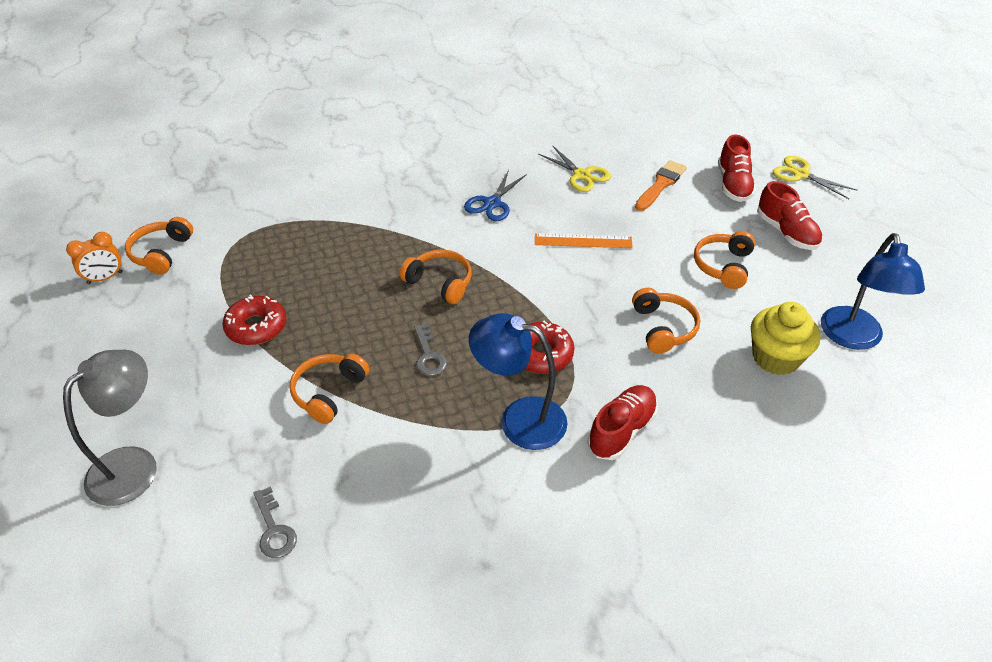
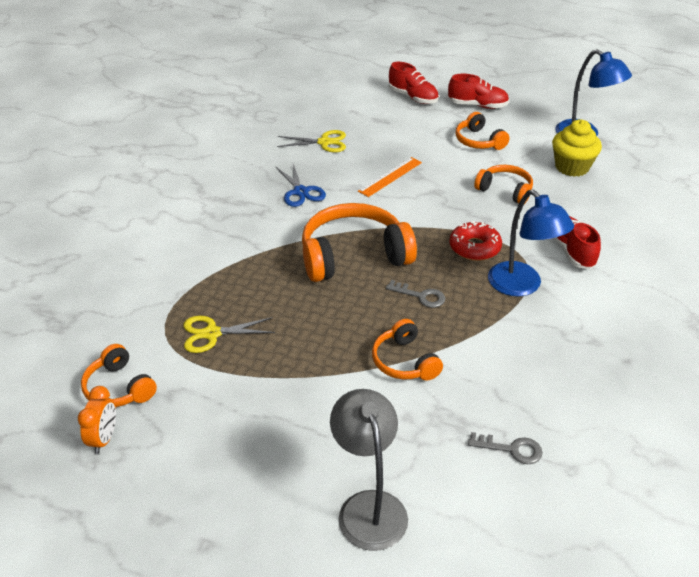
camera: 50 degrees left, 5 degrees down
(256, 327) = (288, 369): red donut -> none
(440, 282) = (353, 255): orange headphones -> orange headphones, size x1.81
(519, 419) = (522, 286): blue lamp -> blue lamp turned 90 degrees counterclockwise
(661, 184) = (376, 120): orange brush -> none
(801, 174) = (435, 72): yellow scissors -> yellow scissors (212, 333)

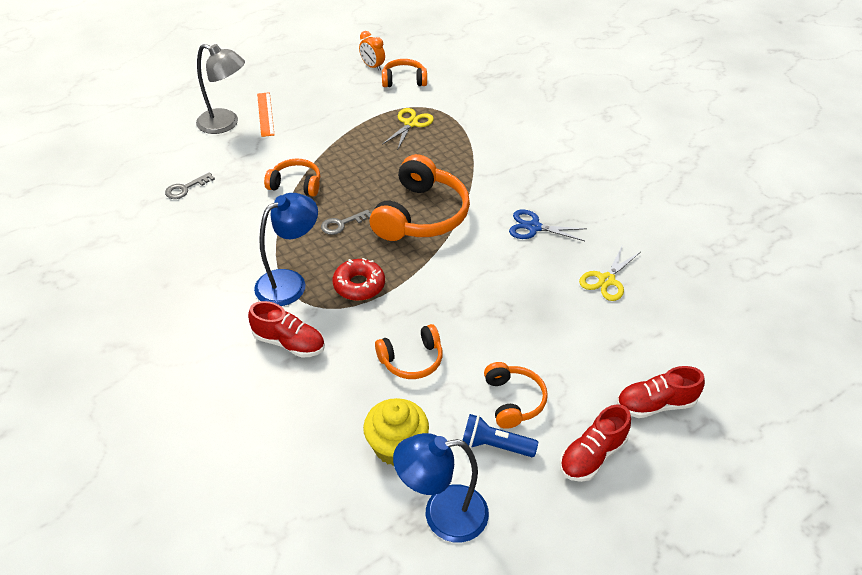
camera: 125 degrees right, 5 degrees up
(390, 176) = (508, 293): orange ruler -> orange ruler (265, 114)
(478, 141) = (513, 400): orange headphones -> orange headphones turned 75 degrees clockwise
(518, 136) = (495, 445): none -> blue flashlight
(522, 286) = (290, 282): blue lamp -> blue lamp turned 135 degrees clockwise

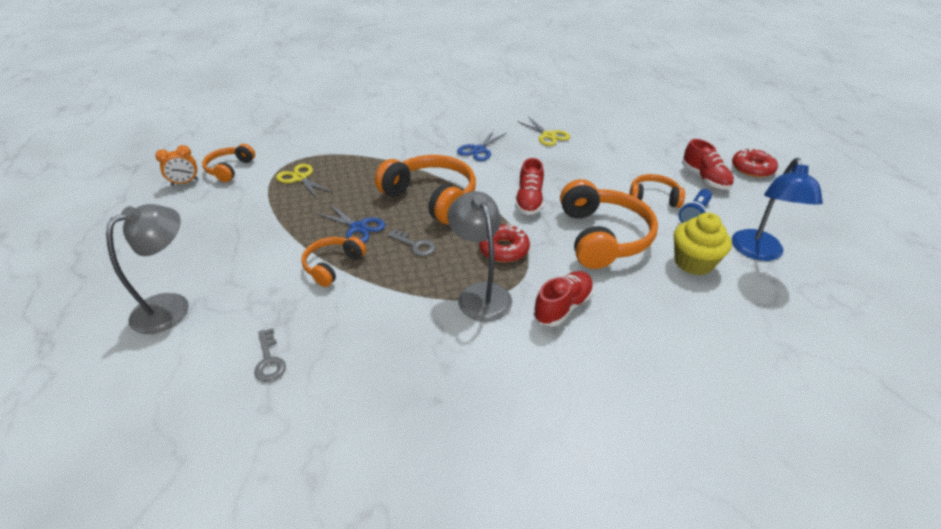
camera: 70 degrees left, 5 degrees down
(265, 114) = (187, 269): orange ruler -> none
(290, 282) = (480, 293): blue lamp -> grey lamp
(342, 224) = (415, 245): grey key -> grey key turned 45 degrees counterclockwise
(352, 182) = (358, 228): none -> blue scissors
(411, 360) = (603, 237): orange headphones -> orange headphones, size x1.81
(655, 404) = (664, 146): red shoe -> red shoe (529, 201)
(655, 516) = (752, 169): none -> red donut

